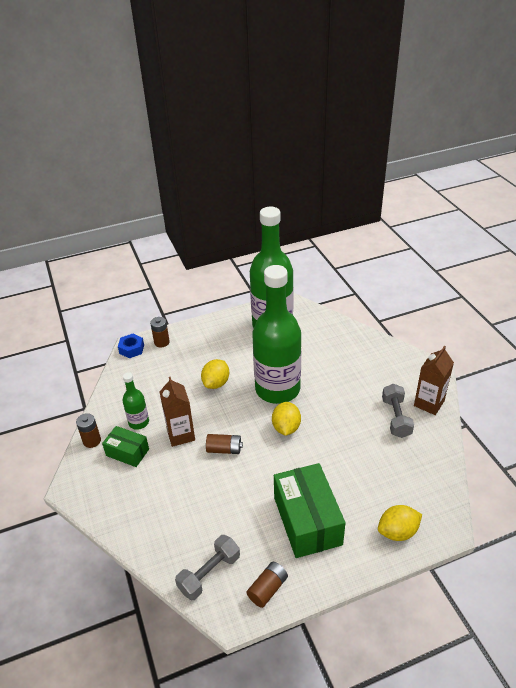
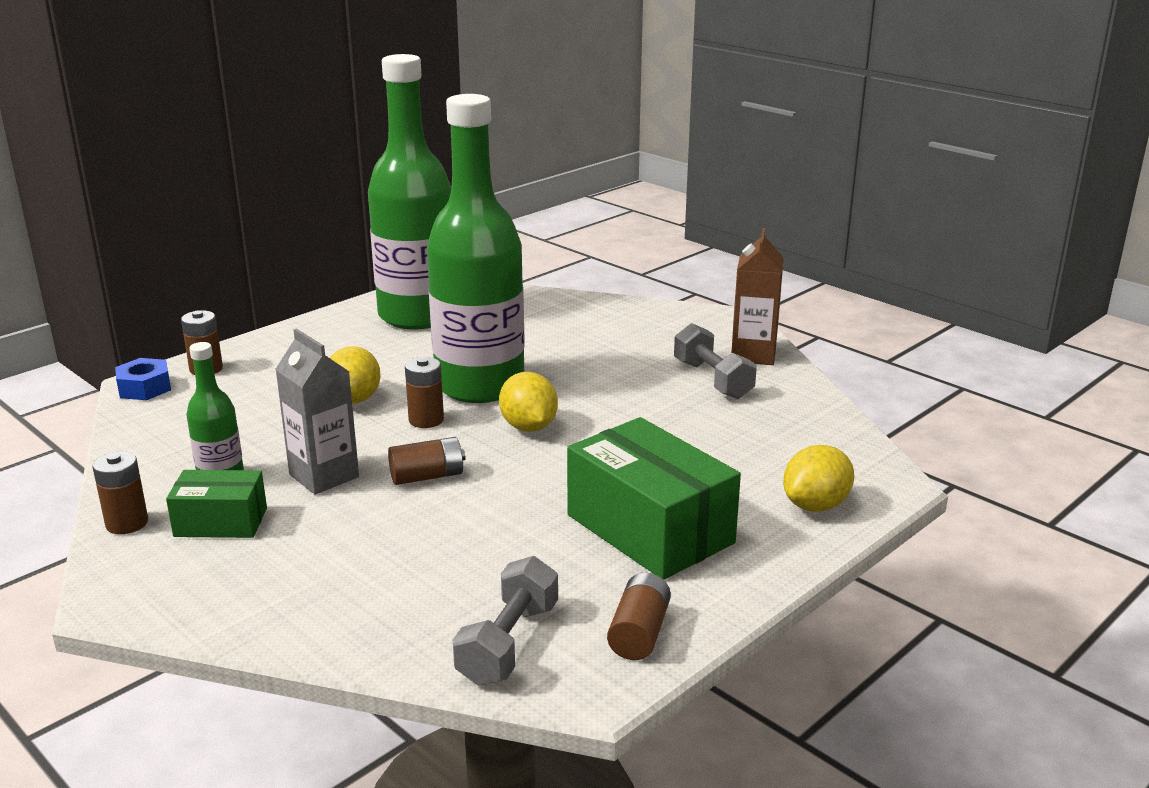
camera: 25 degrees left, 15 degrees down
(181, 435) = (324, 476): brown carton -> grey carton
(241, 408) = (426, 420): none -> brown battery

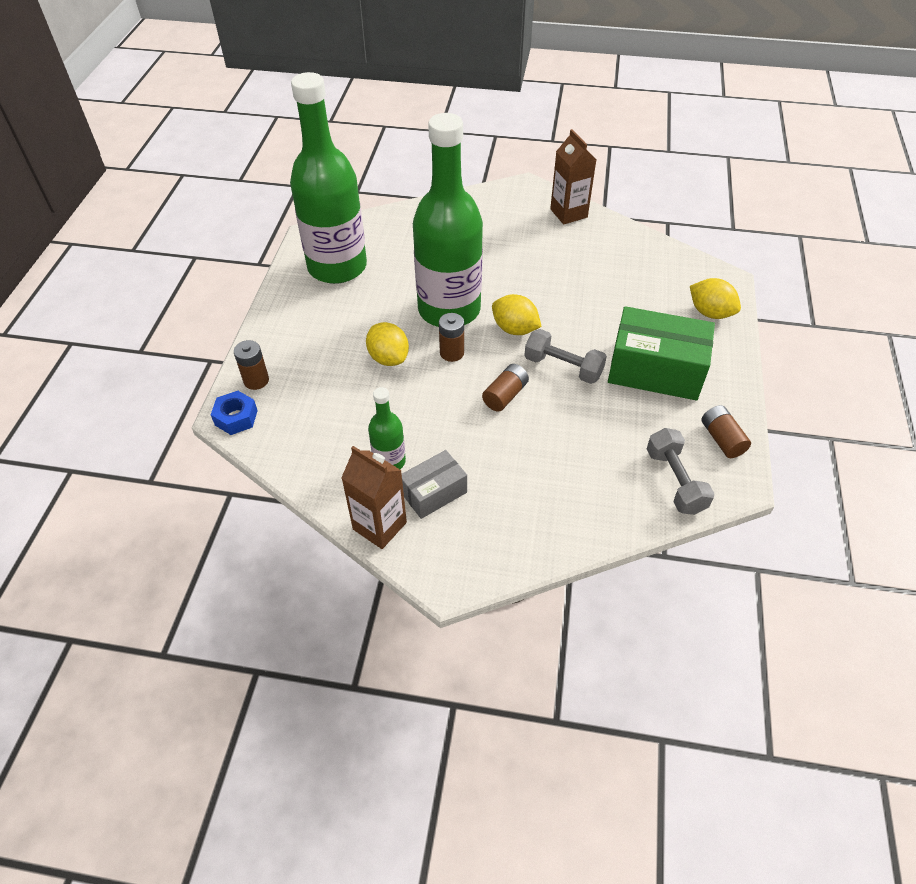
camera: 35 degrees left, 25 degrees up
(127, 523) = (379, 526): brown battery -> brown carton
(221, 522) = (434, 492): green box -> grey box
(324, 476) = (448, 426): grey carton -> none
(712, 380) = (569, 244): grey dumbbell -> grey dumbbell (563, 367)
(815, 505) = (710, 313): yellow lemon -> yellow lemon turned 60 degrees counterclockwise

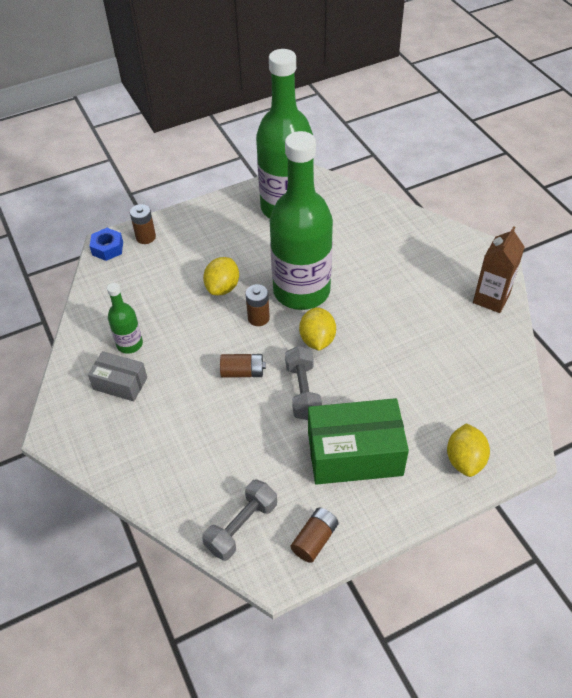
camera: 55 degrees right, 0 degrees up
(379, 526) = (72, 371): brown carton -> none
(655, 370) = (354, 454): green box -> green box turned 75 degrees counterclockwise

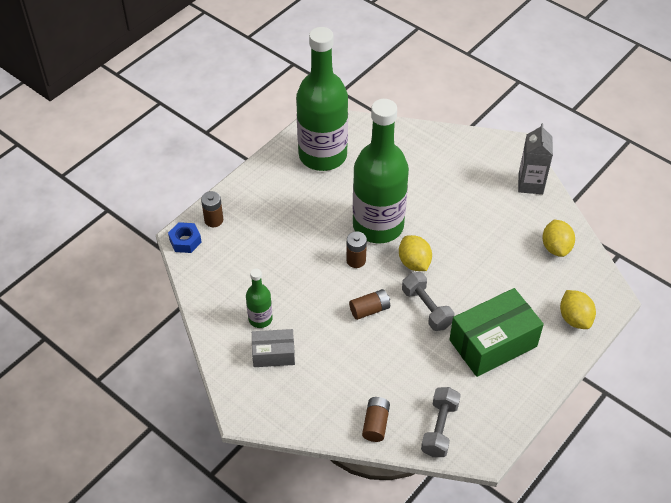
camera: 25 degrees left, 0 degrees up
(222, 287) = (310, 244): yellow lemon -> yellow lemon (556, 247)
(315, 539) = (498, 417): brown battery -> brown battery (375, 424)
(491, 298) = (530, 184): brown carton -> grey carton

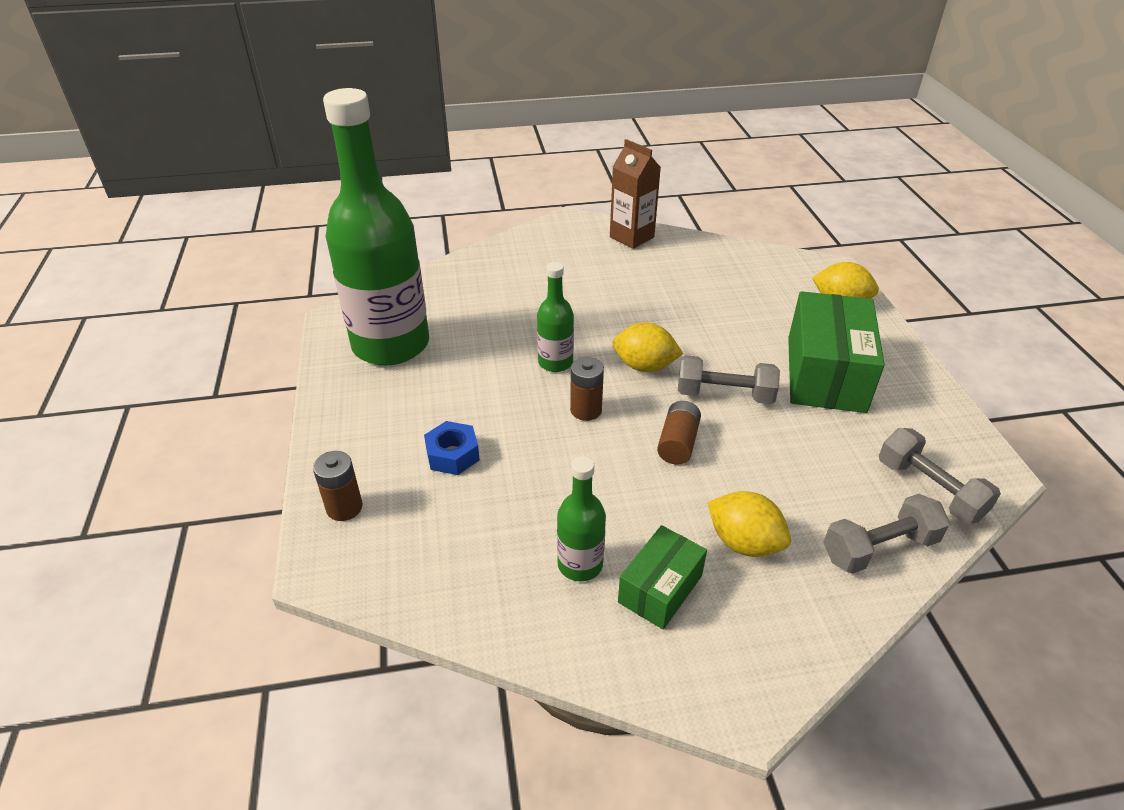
camera: 50 degrees left, 10 degrees down
(185, 241) = (336, 565): blue nut -> blue nut (452, 455)
(273, 354) = (660, 589): grey box -> green box
(375, 424) = (879, 548): brown battery -> grey dumbbell
(378, 226) = (555, 362): green bottle -> green bottle, size x0.44
(530, 184) = (631, 237): grey carton -> brown carton
(556, 247) = (732, 265): yellow lemon -> yellow lemon (744, 542)

